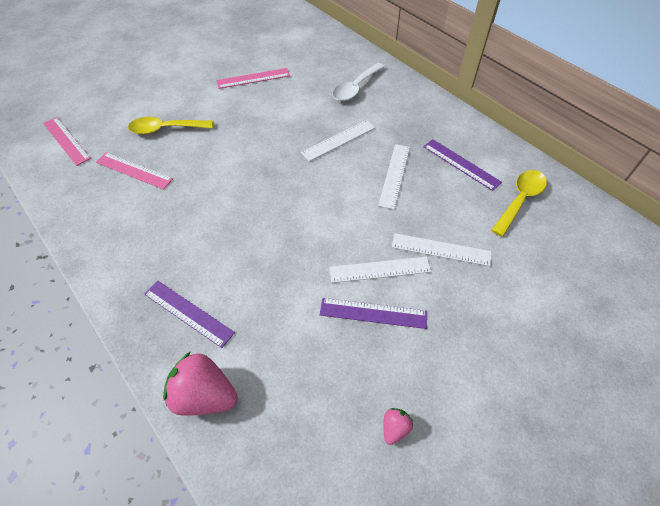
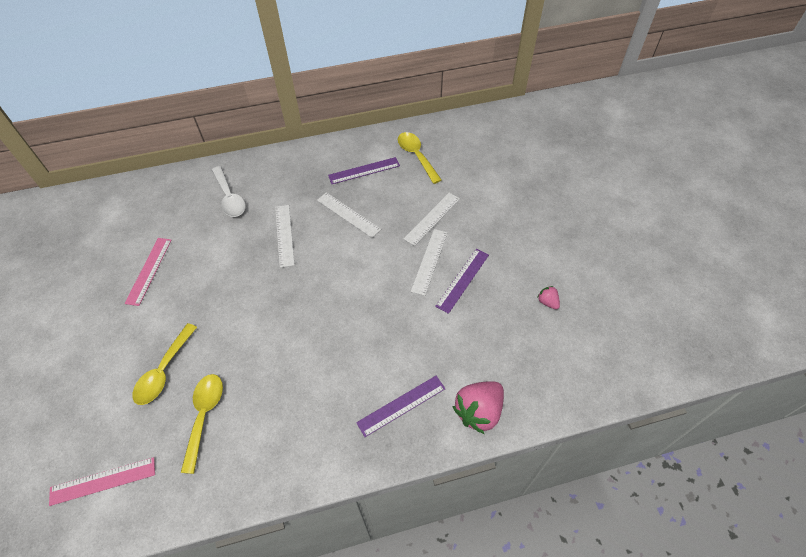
camera: 65 degrees left, 0 degrees up
(134, 170) = (204, 416): pink ruler -> yellow spoon

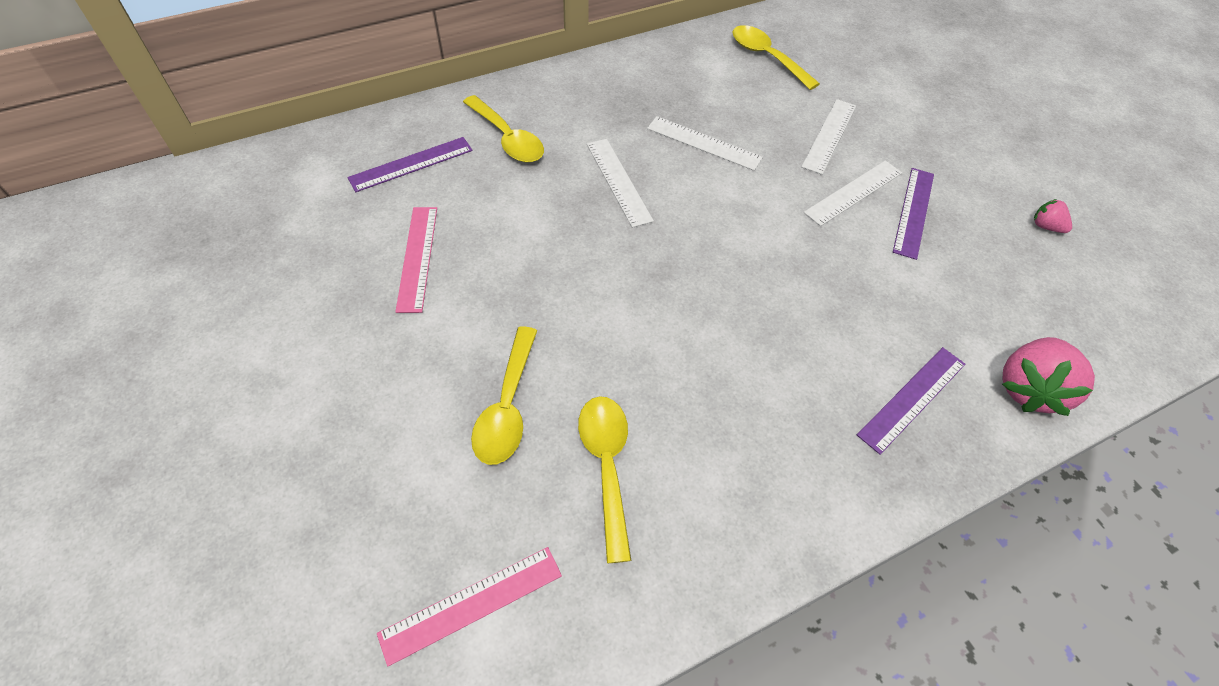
camera: 15 degrees left, 0 degrees up
(230, 198) = (508, 138): white spoon -> yellow spoon
(364, 170) = (699, 82): purple ruler -> purple ruler (411, 164)
(429, 261) = (853, 192): white ruler -> white ruler turned 45 degrees clockwise

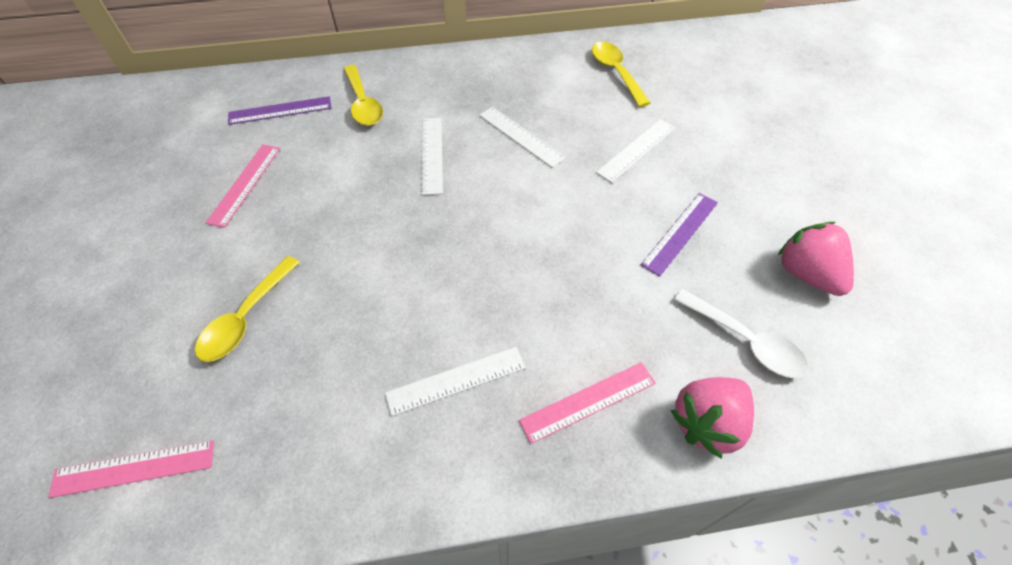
camera: 20 degrees right, 0 degrees up
(606, 466) = (295, 387): yellow spoon -> none
(853, 192) = (632, 204): white ruler -> white ruler (456, 380)
(912, 398) = (588, 401): purple ruler -> pink ruler
(1024, 303) = (746, 341): none -> white spoon
(1046, 226) = (806, 274): pink strawberry -> pink strawberry, size x2.07

